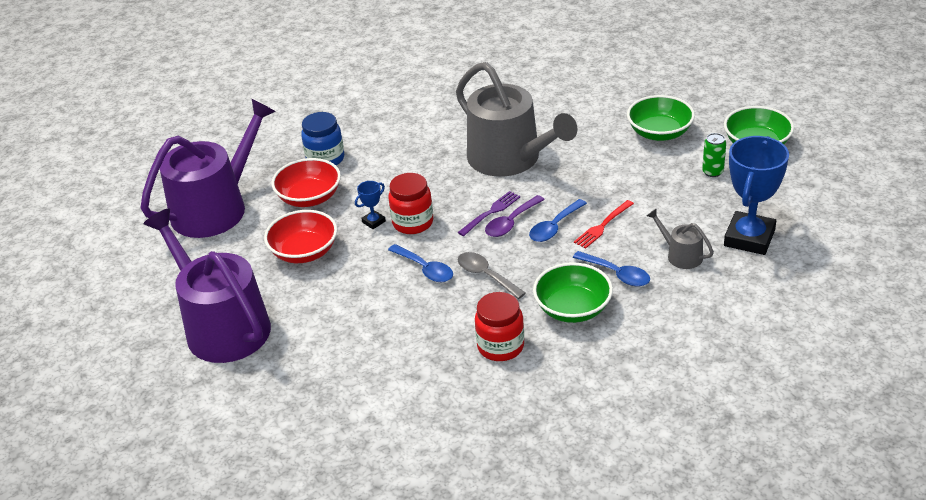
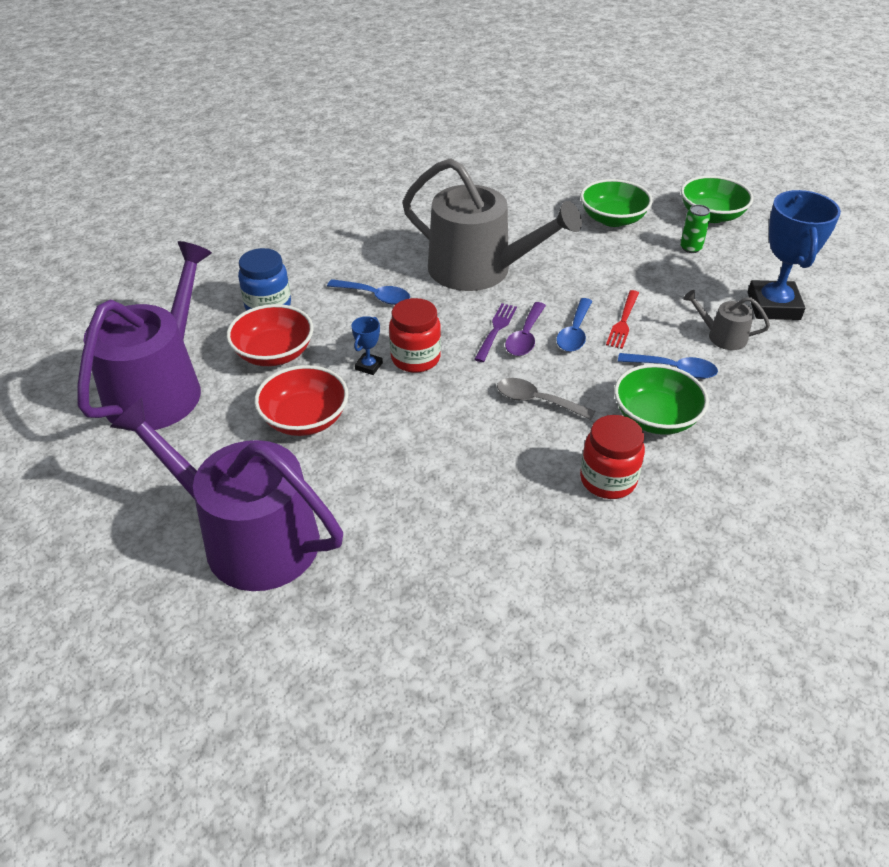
camera: 25 degrees left, 5 degrees up
(425, 269) = (463, 408): blue spoon -> blue spoon (375, 296)

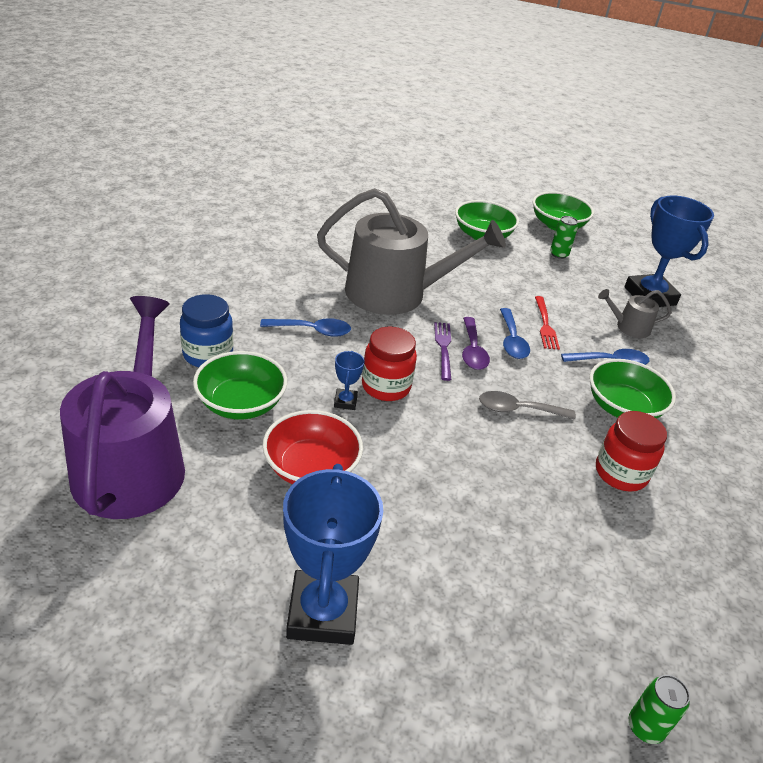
camera: 25 degrees left, 5 degrees down
(249, 537) = (322, 613): purple watering can -> blue trophy
(274, 353) = (241, 404): red bowl -> green bowl
(478, 699) = (645, 727): none -> green can

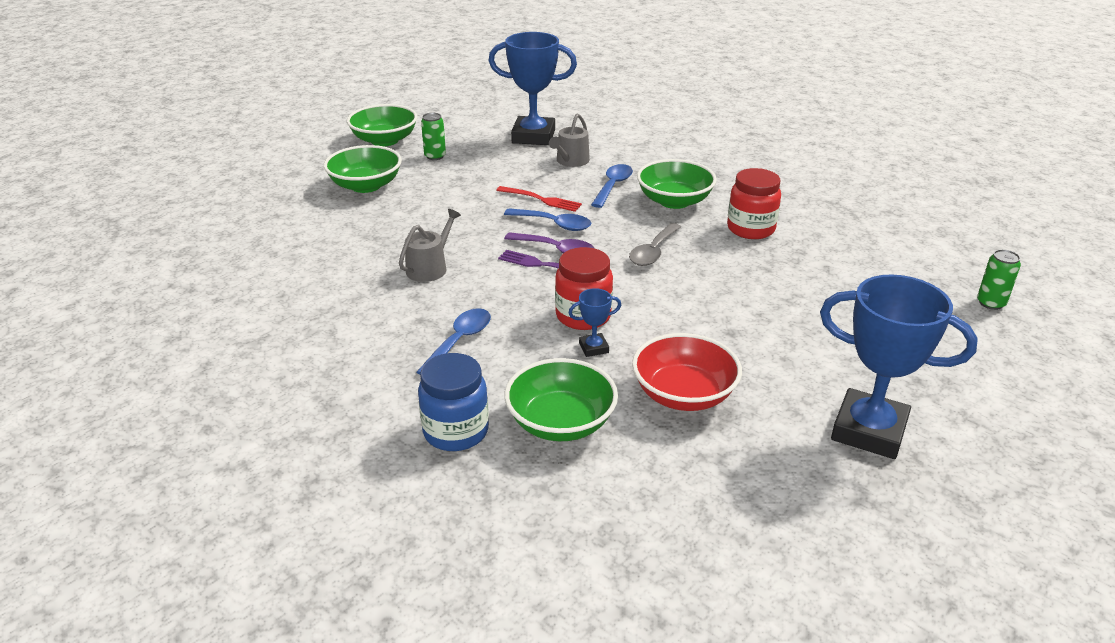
camera: 60 degrees left, 5 degrees down
(132, 462) = (624, 530): purple watering can -> none
(345, 402) = (593, 348): blue trophy -> blue trophy turned 45 degrees counterclockwise
(396, 293) = (430, 267): grey watering can -> grey watering can, size x0.43

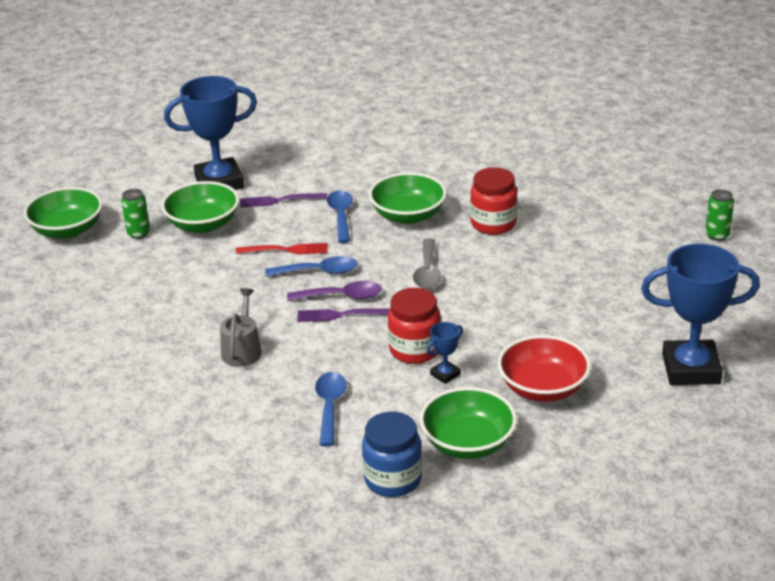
camera: 25 degrees left, 0 degrees up
(366, 185) = (98, 286): green bowl -> green bowl (203, 224)
(570, 161) = (279, 200): grey watering can -> purple fork

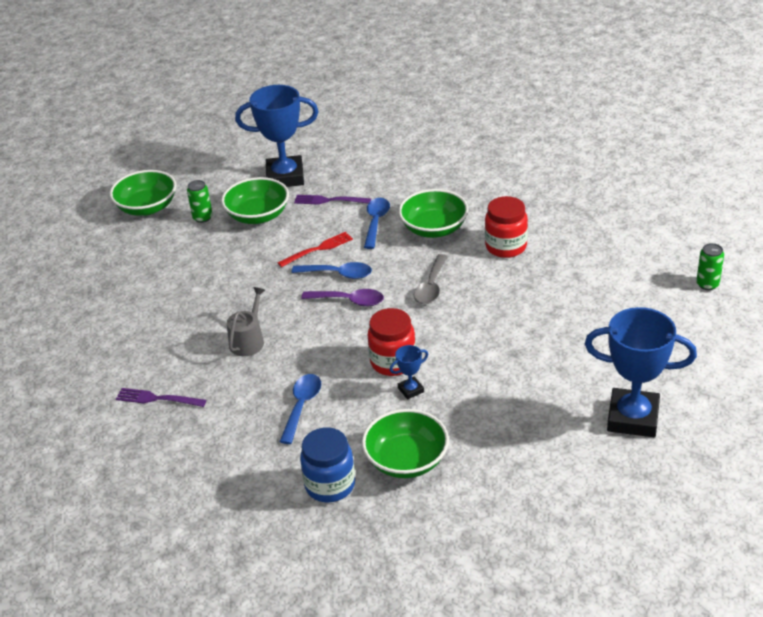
camera: 15 degrees right, 5 degrees up
(286, 250) = (318, 249): red fork -> red fork turned 45 degrees counterclockwise
(342, 315) = (343, 319): purple fork -> purple fork (157, 399)
(543, 388) = (491, 416): red bowl -> none

